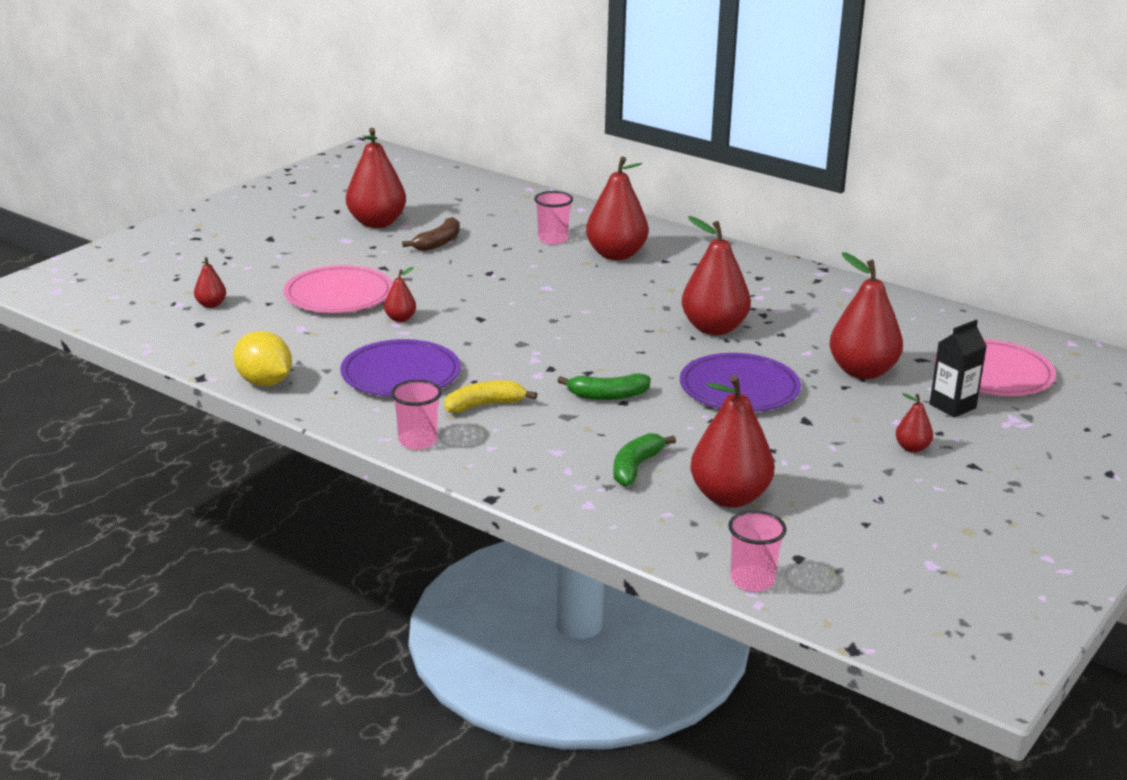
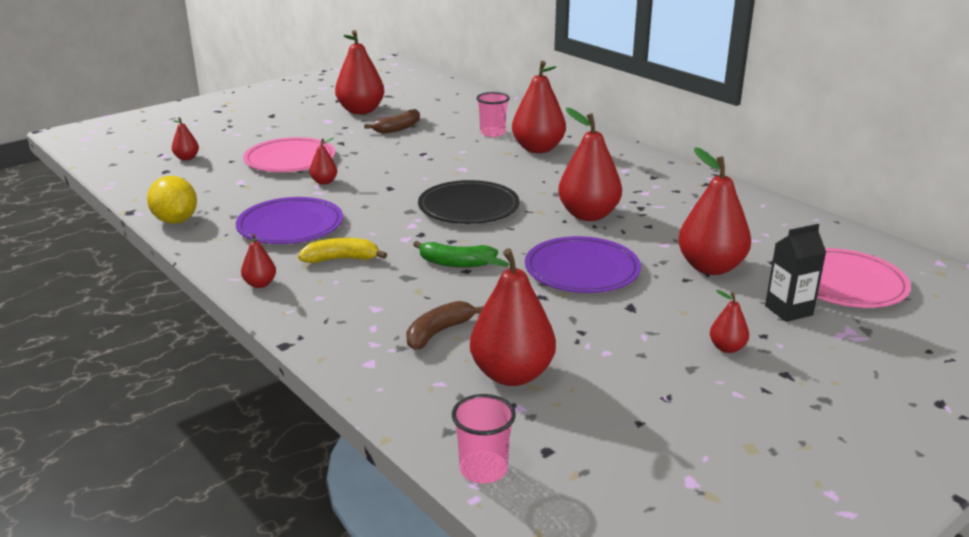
camera: 15 degrees right, 0 degrees up
(418, 441) = (260, 284): pink cup -> red pear
(582, 332) = (468, 207): none -> black plate
(636, 467) = (438, 332): green banana -> brown banana

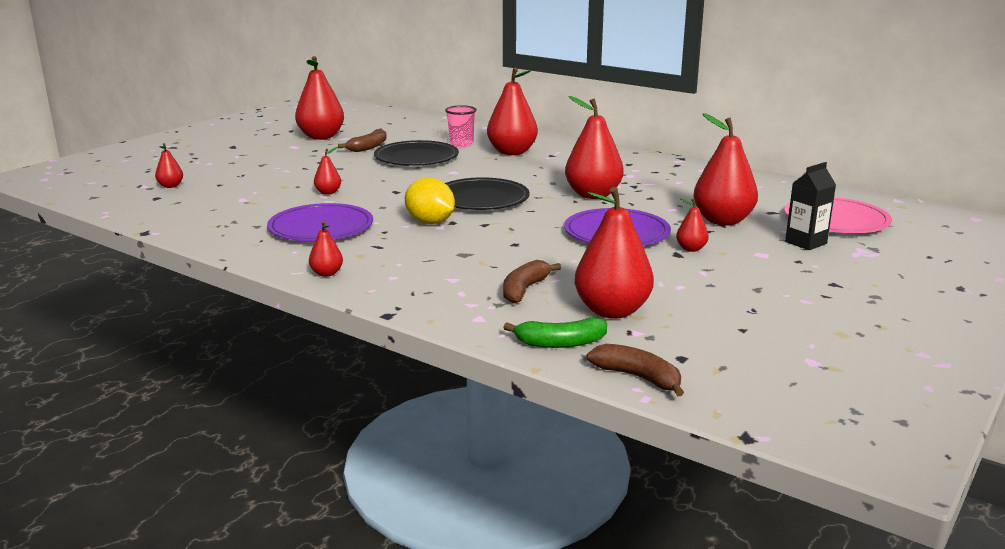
camera: 15 degrees left, 5 degrees down
(175, 221) = (200, 235): yellow lemon -> yellow lemon (430, 222)
(290, 159) = (280, 178): pink plate -> none
(341, 259) = (391, 247): yellow banana -> none
(436, 146) = (416, 158): none -> black plate
(455, 263) = (501, 239): green banana -> green banana (560, 343)
(483, 469) = (638, 377): pink cup -> brown banana
(727, 348) = (776, 272): red pear -> red pear (691, 249)

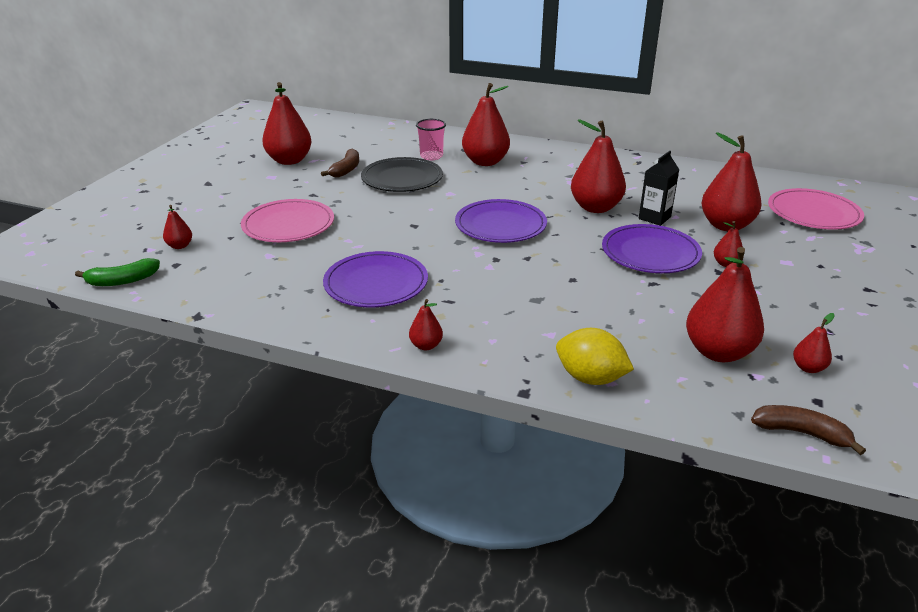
camera: 15 degrees left, 10 degrees up
(279, 181) = (288, 225): none -> pink plate
(328, 192) = (349, 235): red pear -> red pear (808, 368)
(430, 222) = (475, 262): yellow lemon -> yellow lemon (590, 378)
(481, 199) = (500, 225): black plate -> purple plate
(524, 290) = (624, 337): brown banana -> none
(560, 343) = (704, 401): green banana -> green banana (122, 281)
(806, 242) = (810, 243): black carton -> black carton (654, 218)

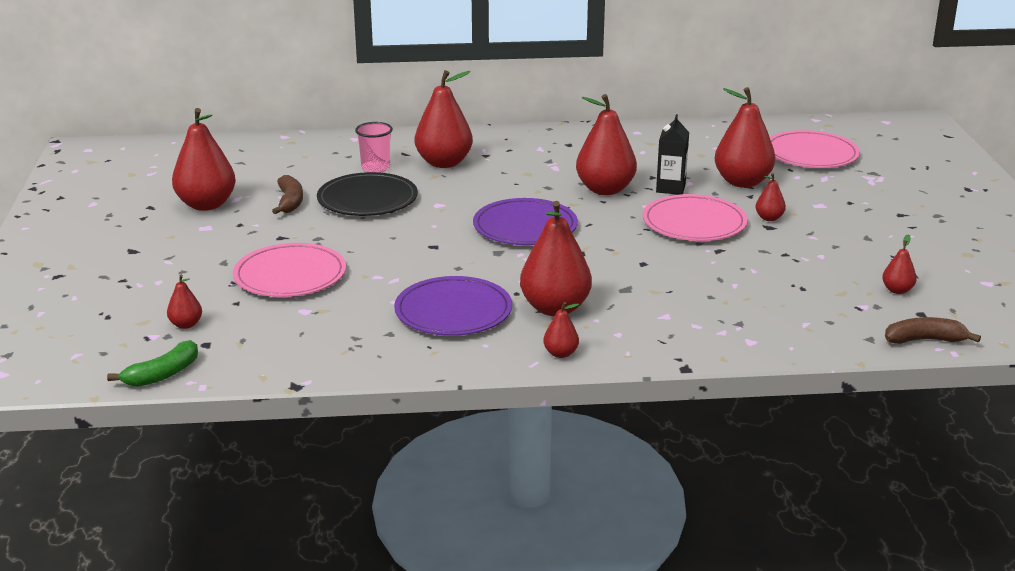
camera: 25 degrees left, 5 degrees down
(590, 378) = (731, 343): yellow lemon -> none
(650, 253) = (694, 223): purple plate -> pink plate
(718, 352) = (819, 295): red pear -> red pear (555, 308)

